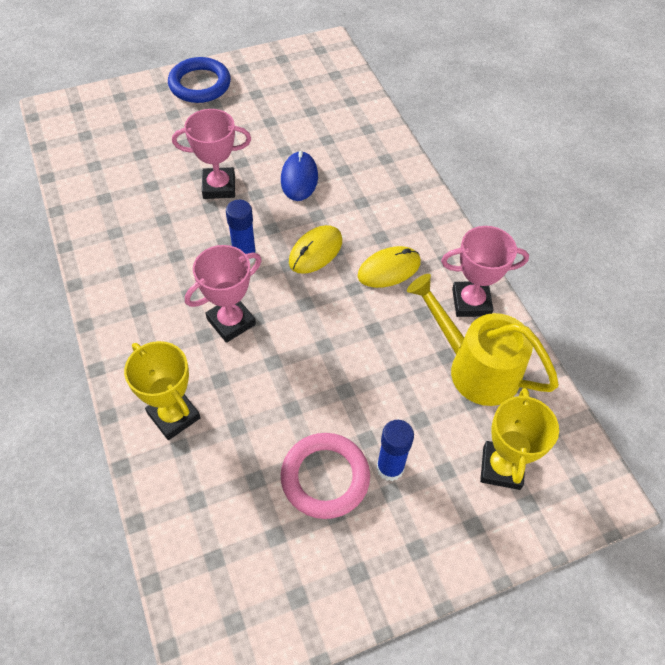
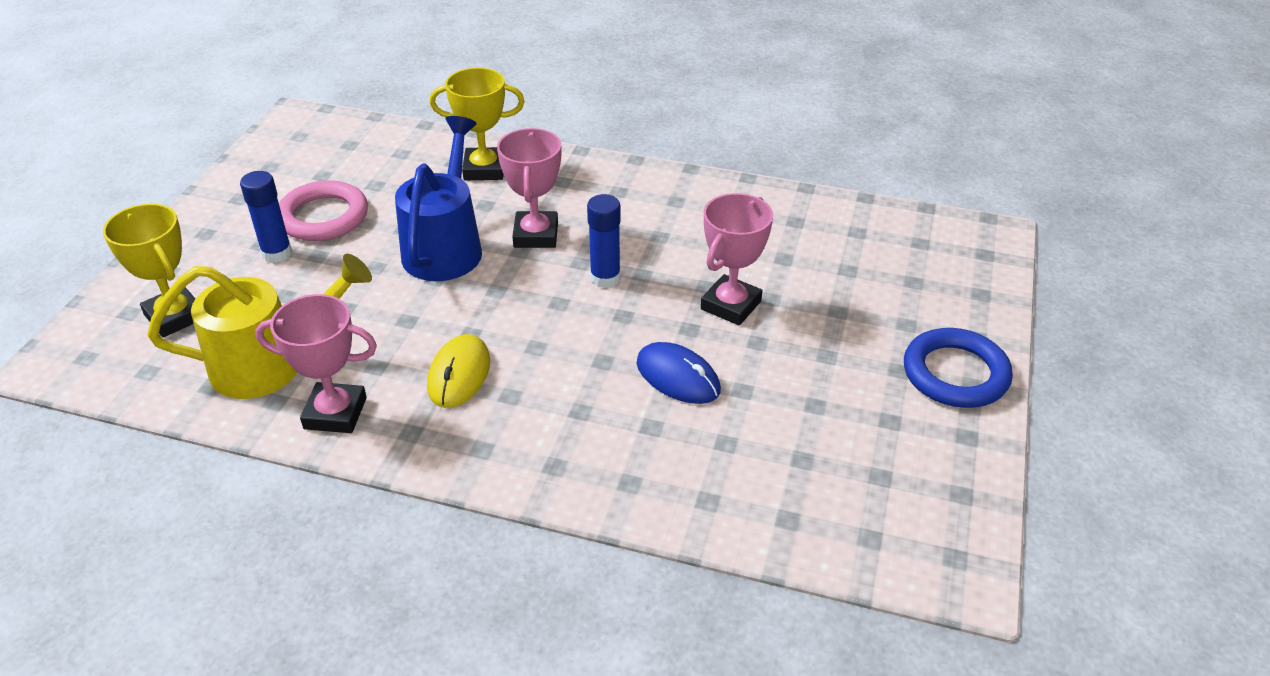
camera: 130 degrees right, 15 degrees down
(287, 365) = (446, 246): none -> blue watering can
(315, 251) = (551, 331): yellow mouse -> none
(471, 302) = (335, 413): pink trophy -> pink trophy turned 60 degrees clockwise

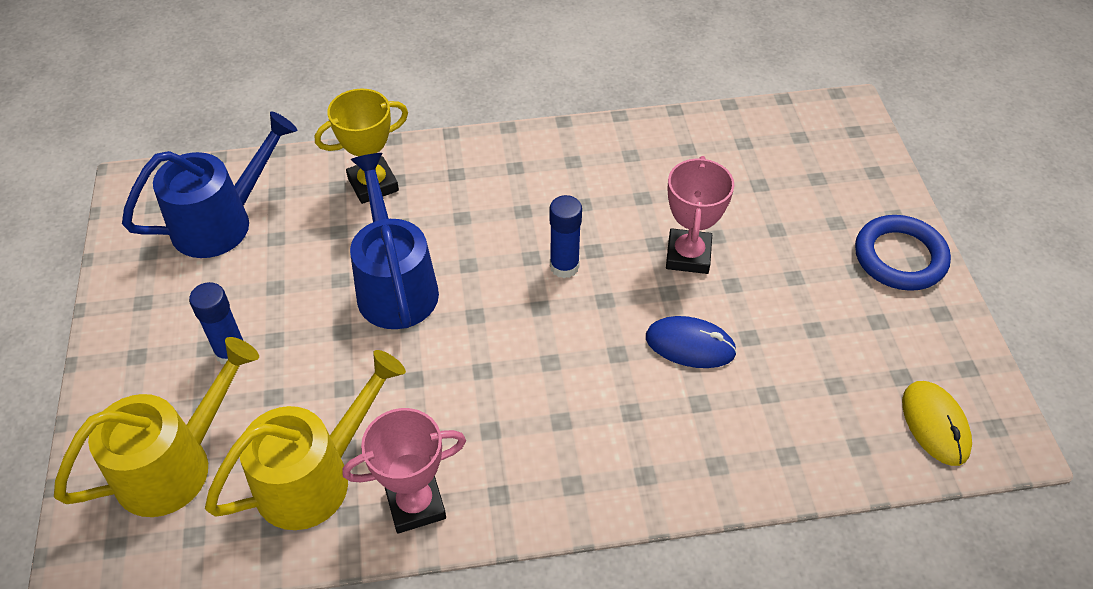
camera: 25 degrees left, 10 degrees up
(175, 316) = (177, 463): yellow trophy -> yellow watering can
(323, 217) = (249, 293): pink ring -> none
(343, 161) = (223, 221): none -> blue watering can
(459, 374) = (501, 417): yellow mouse -> yellow mouse (935, 424)
(536, 235) = (471, 242): pink trophy -> none

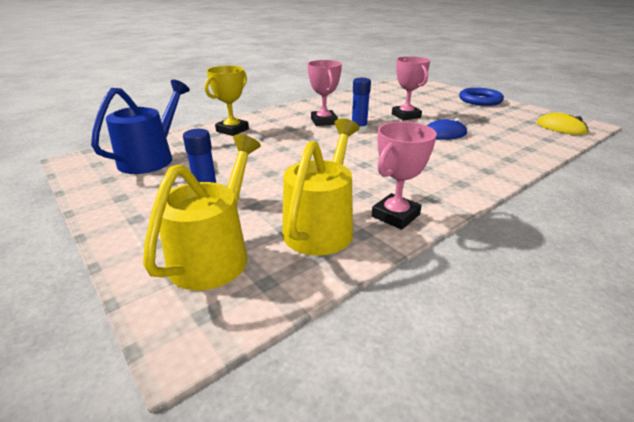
camera: 30 degrees left, 20 degrees down
(394, 284) = (281, 152): blue watering can -> none
(531, 215) = (324, 121): none -> pink trophy

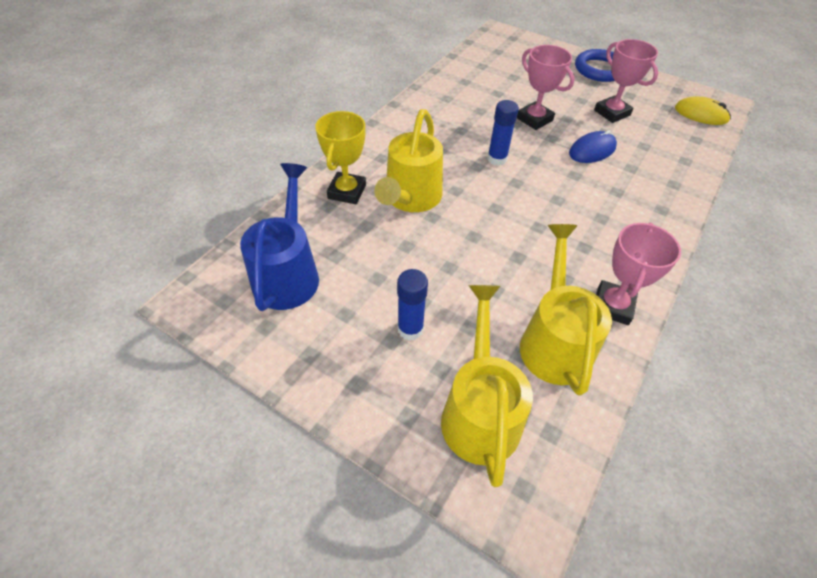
camera: 20 degrees left, 20 degrees up
(274, 138) = (410, 199): none -> yellow watering can
(324, 121) = (447, 150): pink trophy -> pink trophy (612, 113)

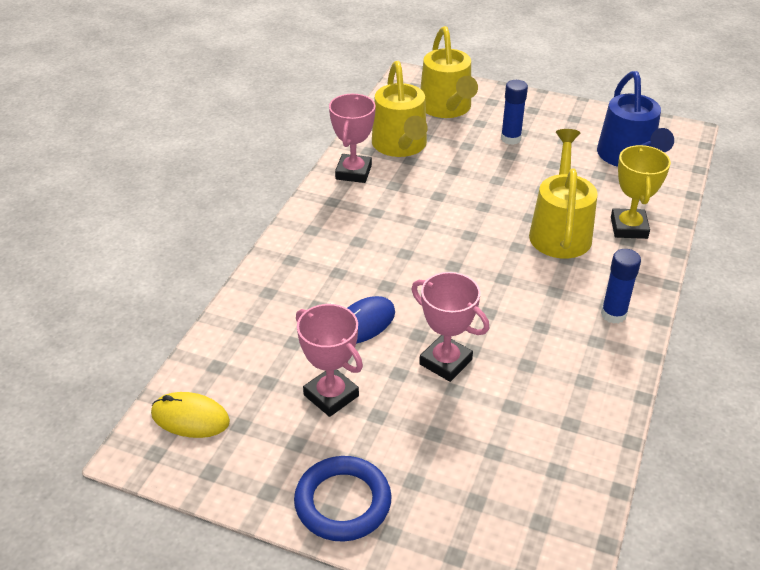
camera: 170 degrees right, 10 degrees down
(497, 159) = (482, 291): blue glue stick -> blue glue stick (613, 314)

